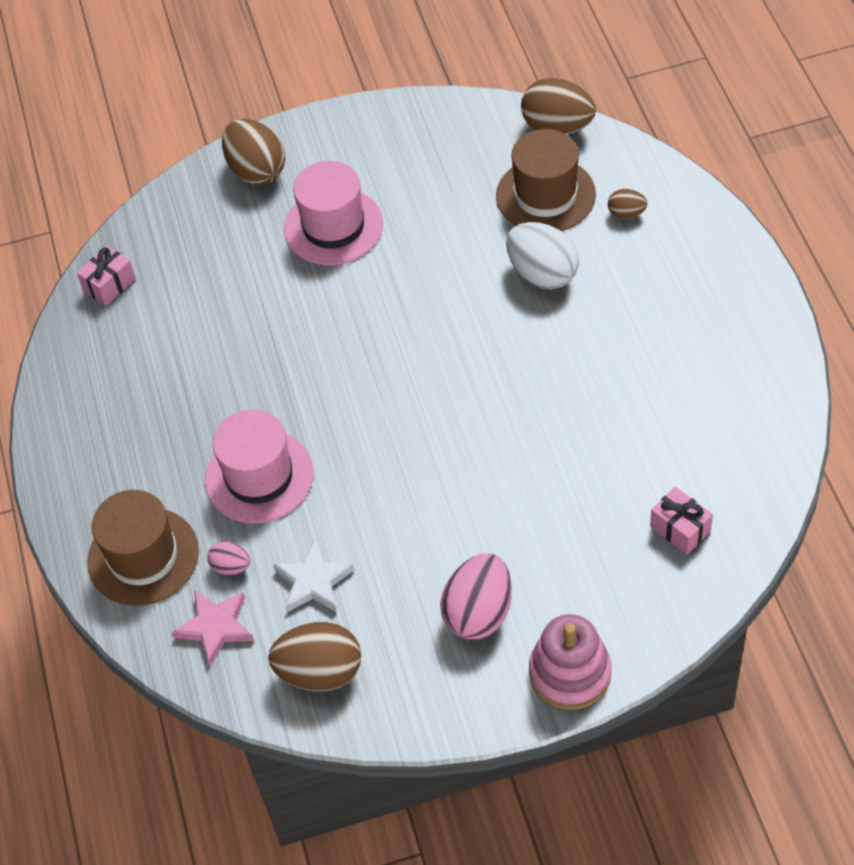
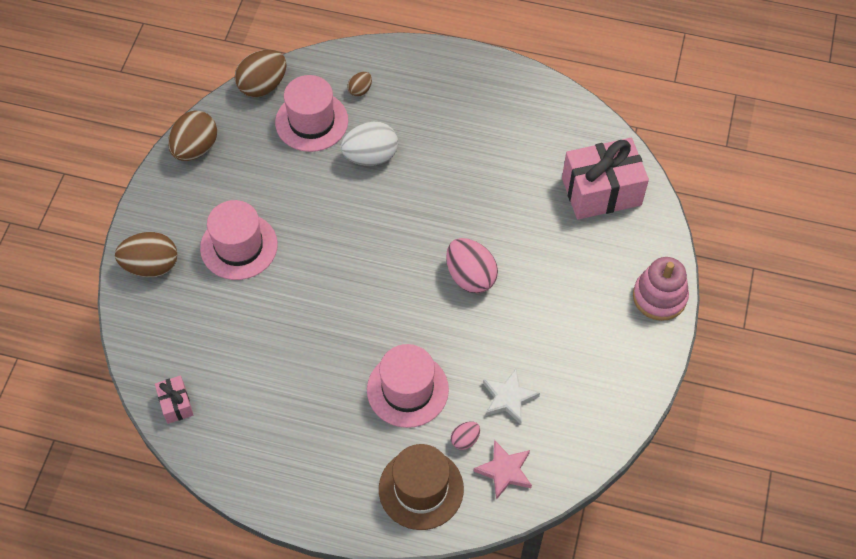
camera: 65 degrees left, 5 degrees up
(320, 672) = (575, 427): brown egg -> brown egg (195, 148)
(479, 612) = (590, 321): pink egg -> pink egg (470, 276)
(545, 195) = (311, 121): brown hat -> pink hat
(680, 529) = (601, 191): pink gift -> pink gift, size x2.11

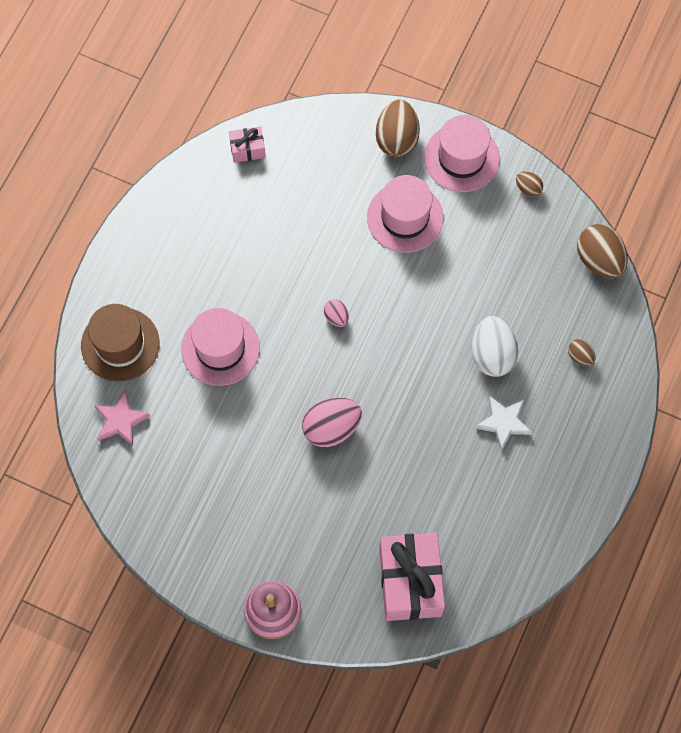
camera: 100 degrees right, 10 degrees up
(195, 148) = (528, 188): brown egg -> brown egg, size x0.51
(311, 121) = (545, 302): pink hat -> pink hat (461, 158)
(465, 440) = (159, 391): pink egg -> pink egg (336, 317)
(509, 398) = (192, 438): white star -> white star (503, 423)

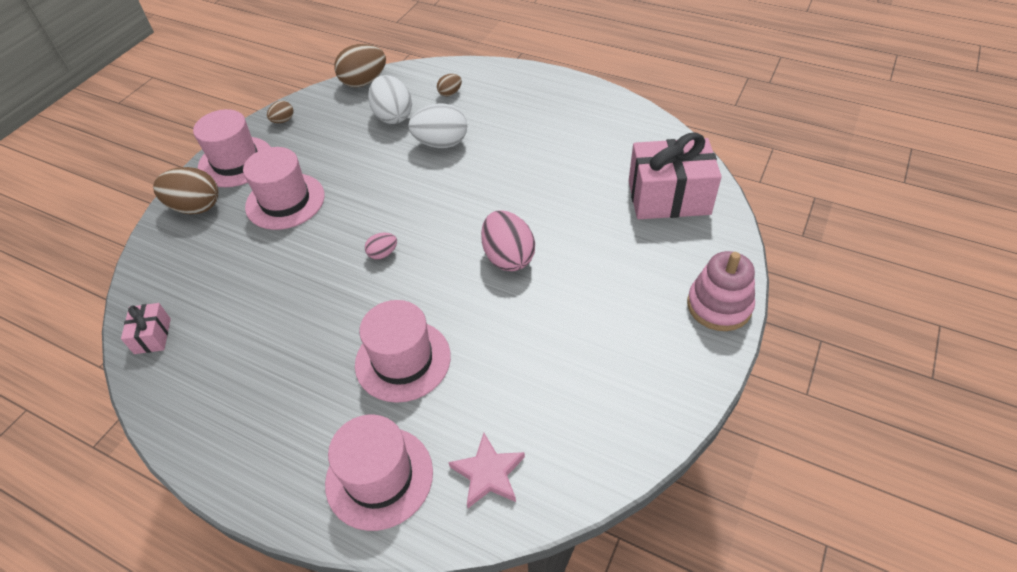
camera: 85 degrees left, 20 degrees down
(120, 344) = (379, 477): brown hat -> pink hat
(503, 423) = (508, 137): white star -> none
(537, 300) = (393, 116): none -> white egg

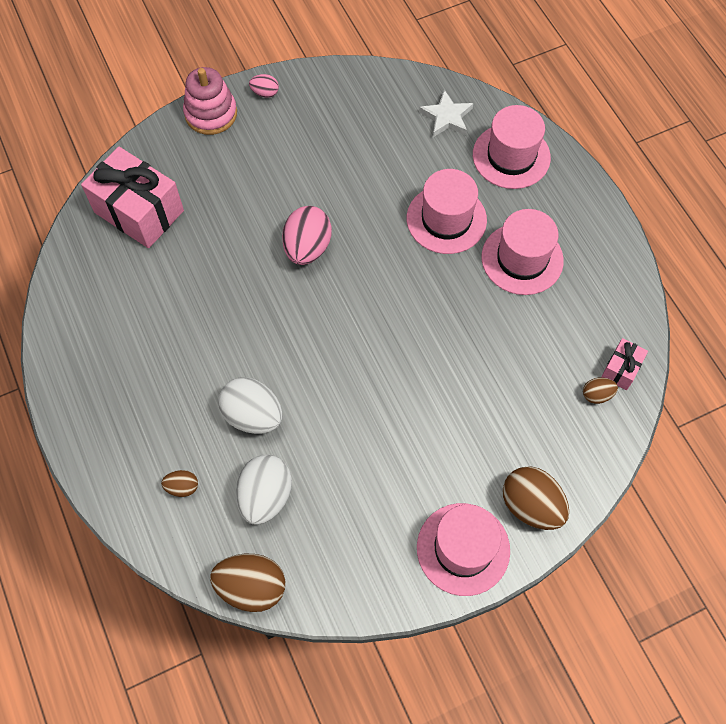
camera: 145 degrees left, 15 degrees up
(283, 121) = (380, 584): brown egg -> brown egg (597, 395)
(285, 201) = (443, 448): pink hat -> pink hat (522, 259)
(383, 254) = (398, 321): pink egg -> pink egg (265, 93)
(488, 473) = (446, 117): pink star -> white star

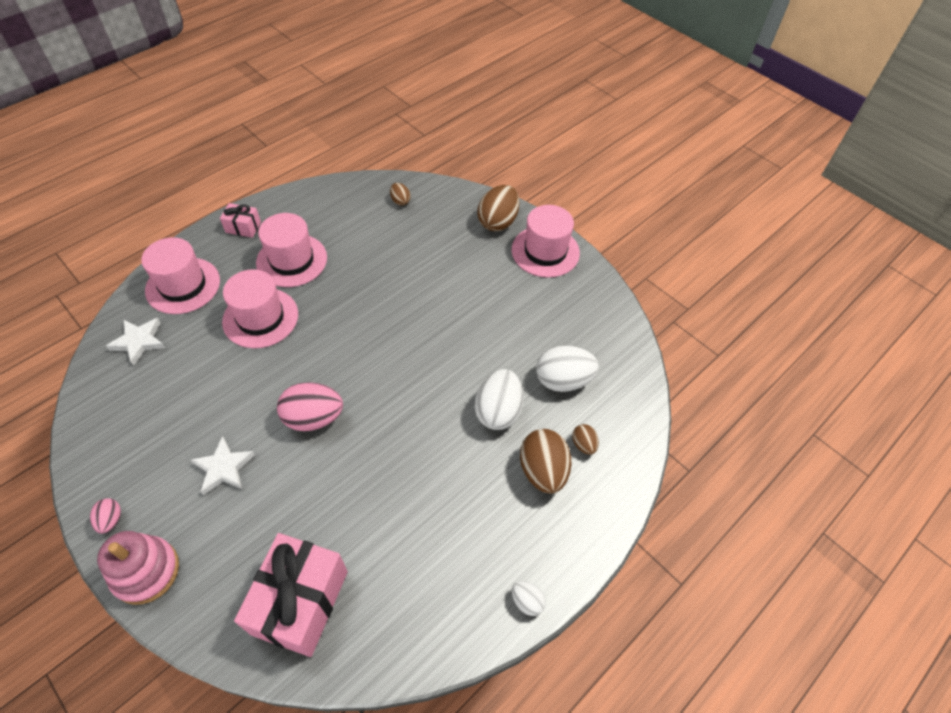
camera: 110 degrees left, 10 degrees down
(60, 379) = (527, 601): none -> white egg
(251, 587) = (636, 368): brown egg -> brown egg (543, 471)
(282, 172) = (224, 468): none -> white star
(621, 369) = (375, 191): pink gift -> pink gift (243, 227)

